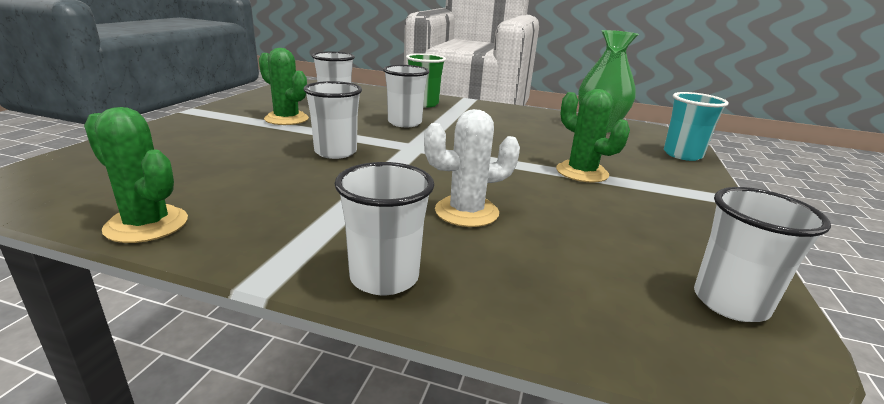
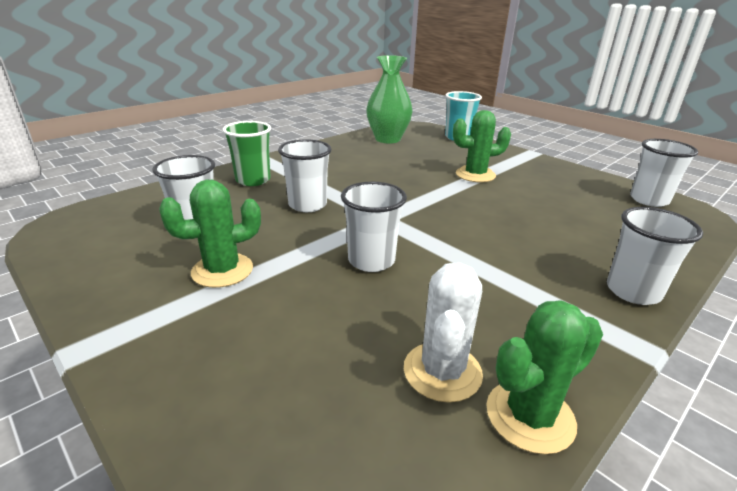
camera: 60 degrees left, 5 degrees up
(466, 212) = (533, 234): white cactus -> white cactus (442, 371)

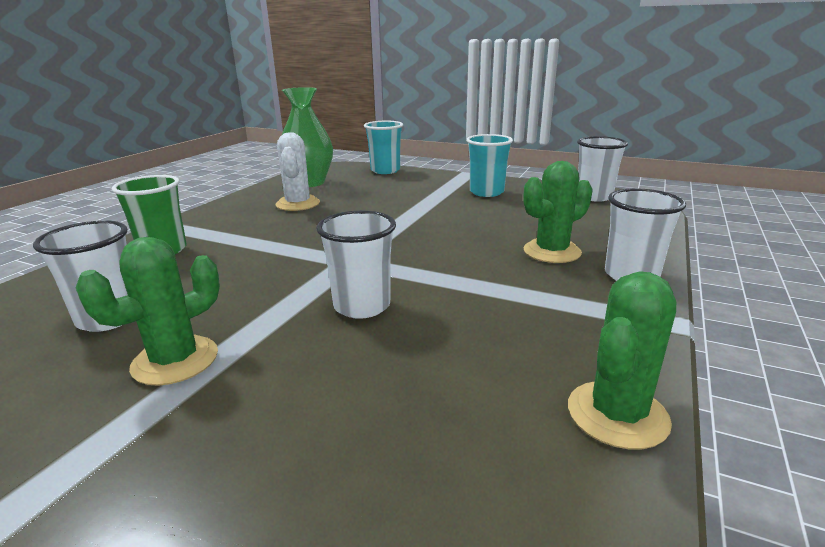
camera: 20 degrees left, 5 degrees down
(307, 205) = (251, 264): white cup -> none
(442, 371) = (506, 398): white cactus -> white cactus (298, 204)
(475, 175) = (424, 202): green cactus -> green cactus (552, 252)
(540, 175) = (486, 192): none -> turquoise cup

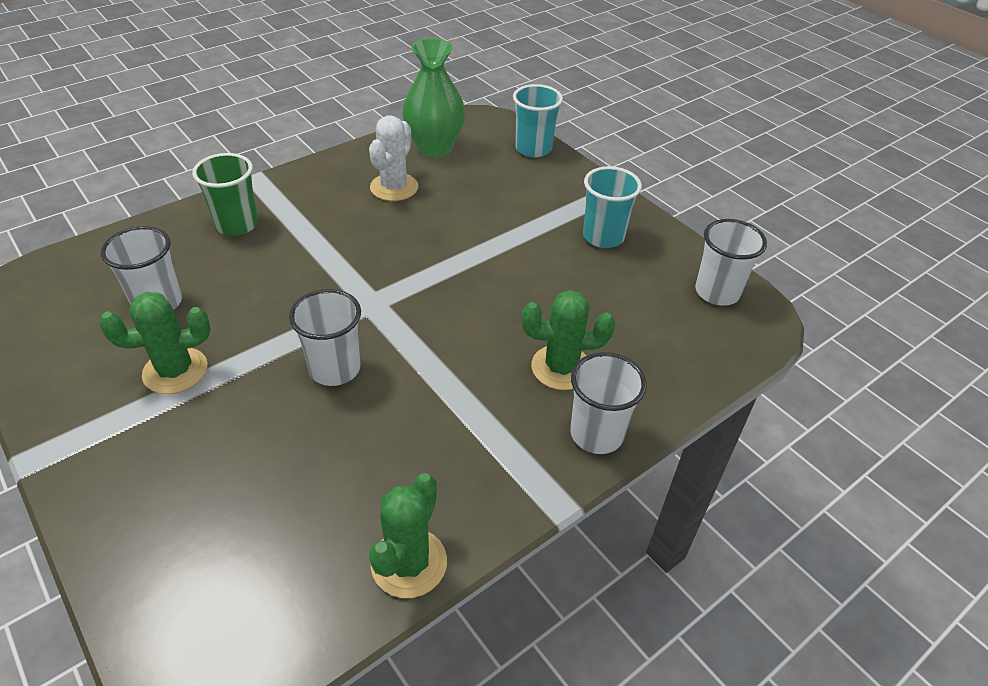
camera: 25 degrees right, 20 degrees up
(617, 414) = (409, 563): green cactus -> green cactus turned 45 degrees counterclockwise

